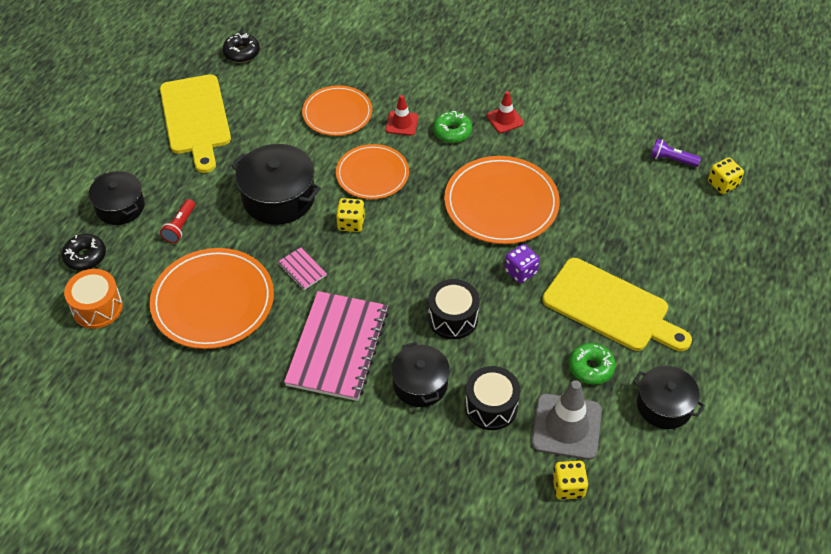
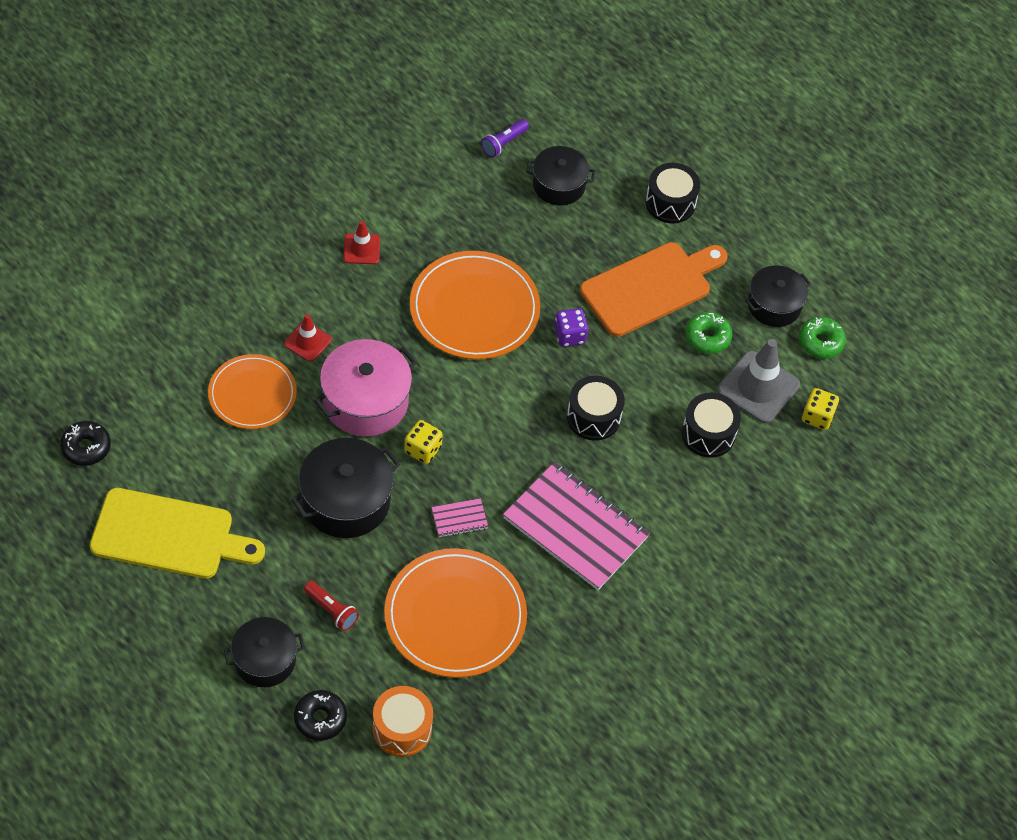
camera: 70 degrees left, 5 degrees up
(372, 174) = (365, 401): orange plate -> pink pot
(420, 384) = (654, 478): black pot -> black pot (558, 185)
(452, 132) = (349, 303): green donut -> green donut (820, 342)
(611, 307) = (650, 287): yellow cutting board -> orange cutting board
(708, 288) = (670, 203): none -> black drum
(722, 184) = (558, 122): yellow dice -> none

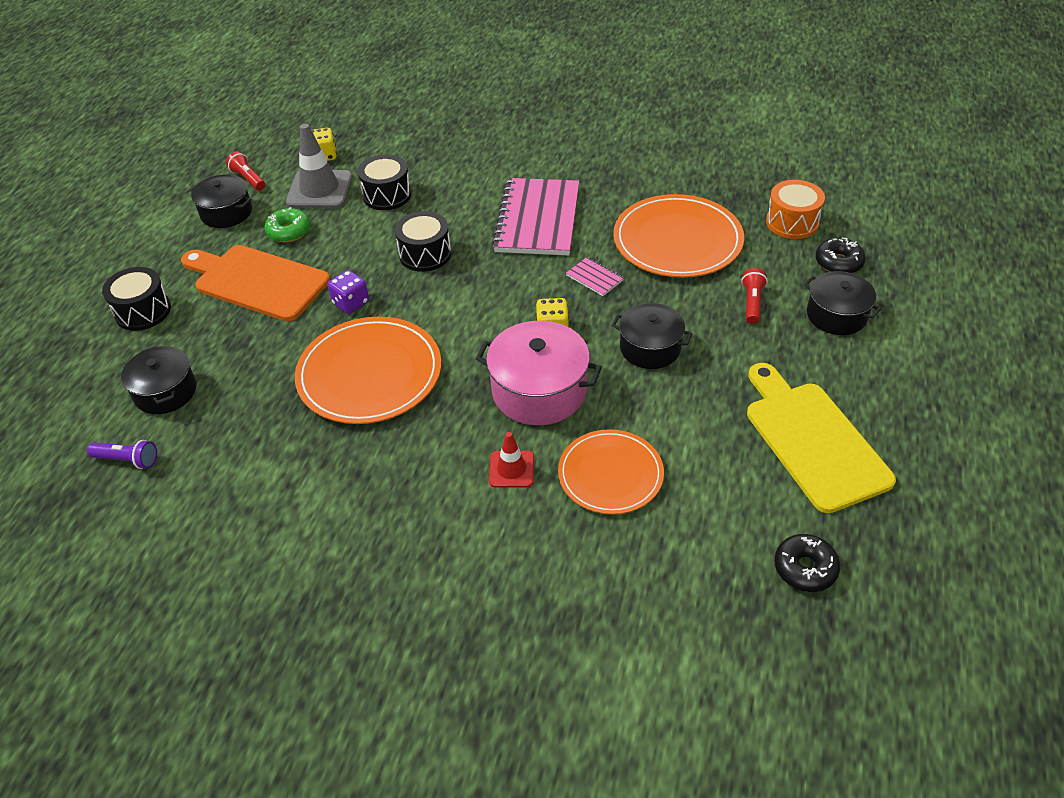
camera: 115 degrees left, 10 degrees down
(346, 501) = (650, 348): black pot -> black pot, size x0.67
(361, 249) = (358, 495): red traffic cone -> none
(820, 342) = (248, 179): green donut -> red flashlight

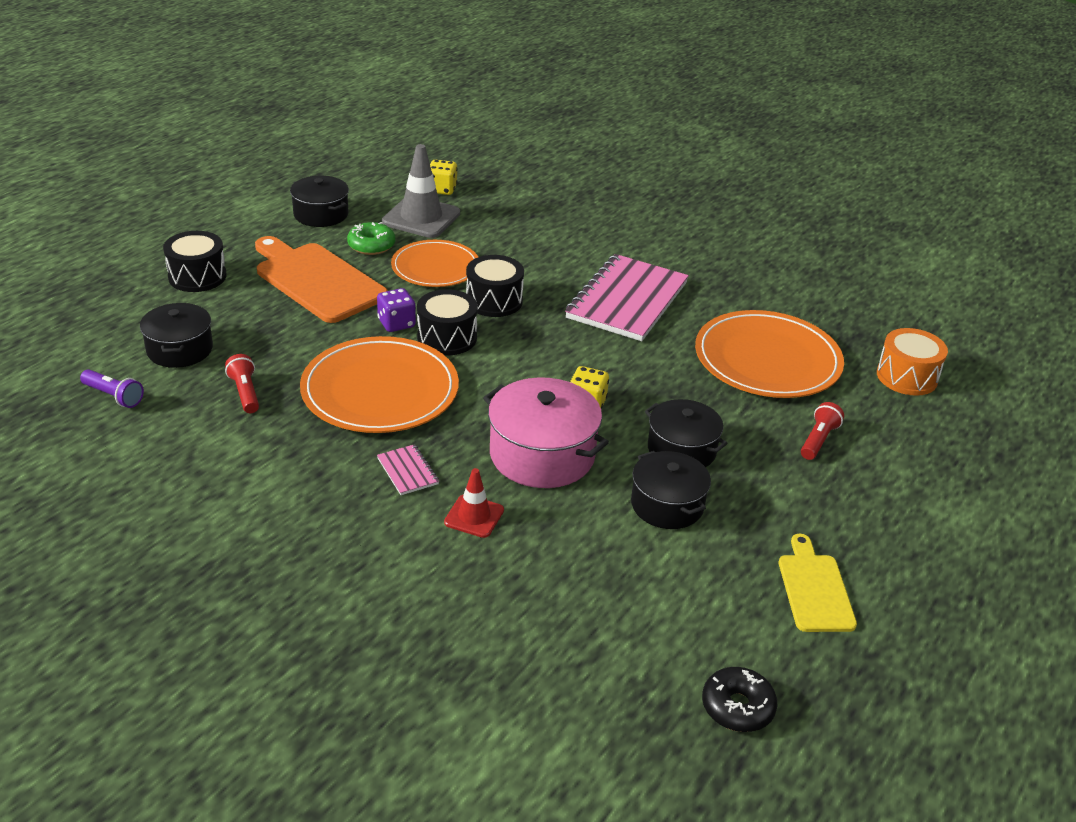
camera: 15 degrees right, 10 degrees down
(248, 179) = (357, 191): red flashlight -> red flashlight (245, 392)
(387, 195) = (485, 239): black drum -> black drum (447, 338)
(594, 278) = (657, 369): pink notebook -> pink notebook (407, 471)
(610, 474) = (574, 552): orange plate -> orange plate (435, 267)
(812, 440) = (814, 589): yellow cutting board -> yellow cutting board, size x0.58
(836, 315) = (909, 479): black pot -> black pot (667, 505)
(838, 263) = (939, 429): black donut -> none

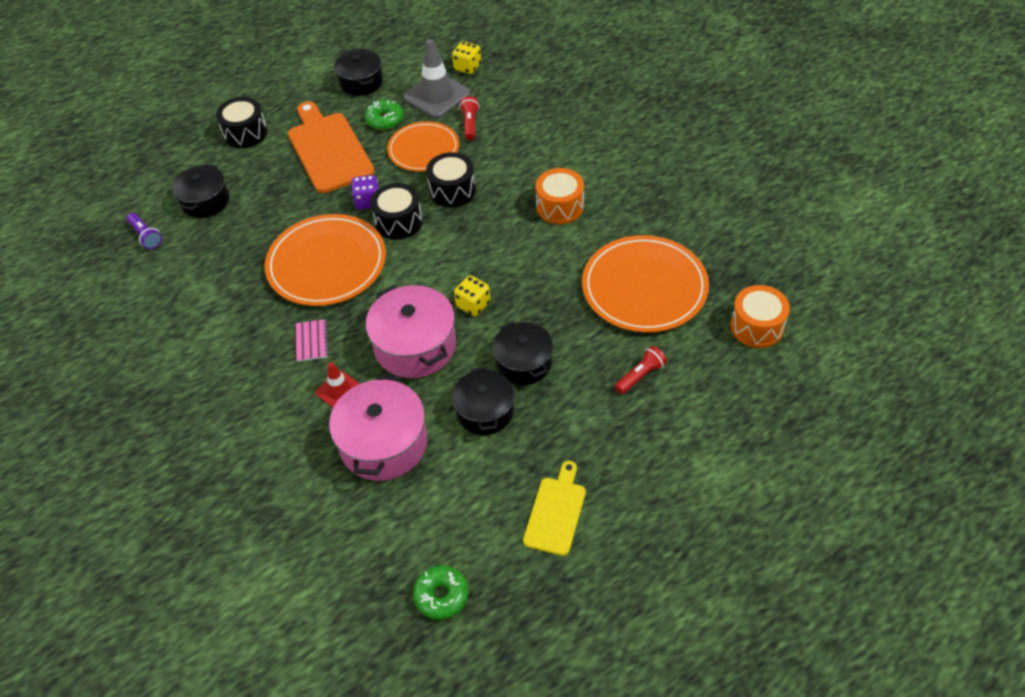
camera: 25 degrees right, 15 degrees up
(245, 392) = (233, 248): red flashlight -> red flashlight (470, 124)
(564, 560) = (383, 443): none -> pink pot
(627, 300) = (560, 207): pink notebook -> orange drum
(737, 707) = (441, 595): black donut -> green donut

